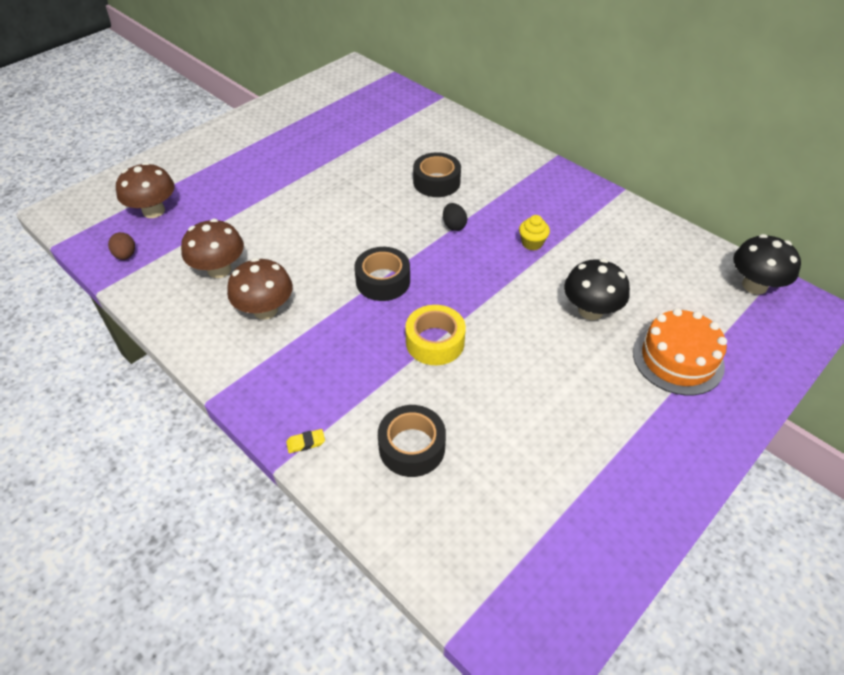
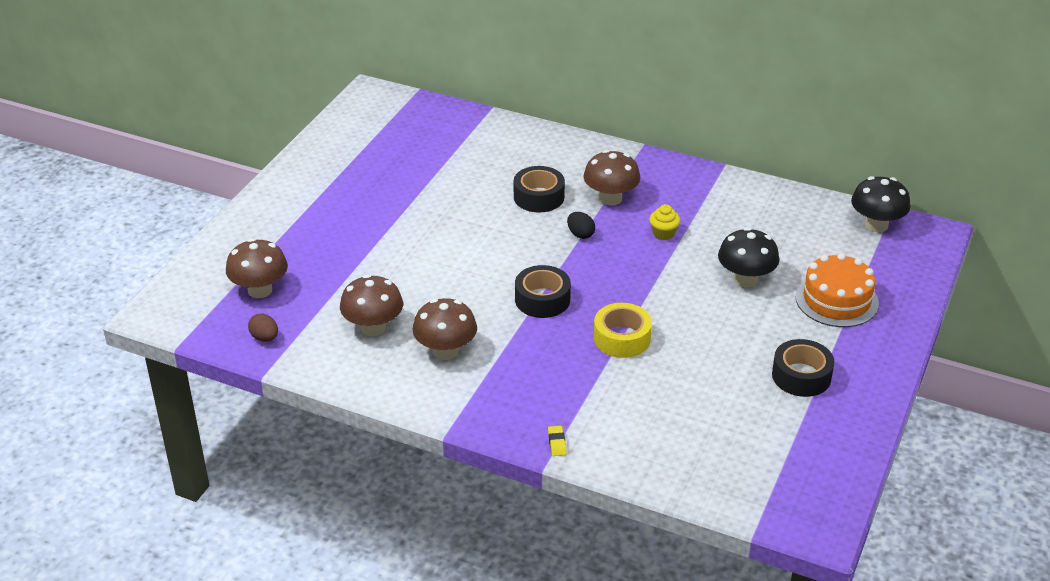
camera: 20 degrees left, 10 degrees down
(306, 443) = (557, 443): yellow eraser -> yellow eraser turned 60 degrees counterclockwise
(412, 447) = (650, 422): black tape -> black tape (801, 376)
(500, 198) = (610, 198): none -> brown mushroom

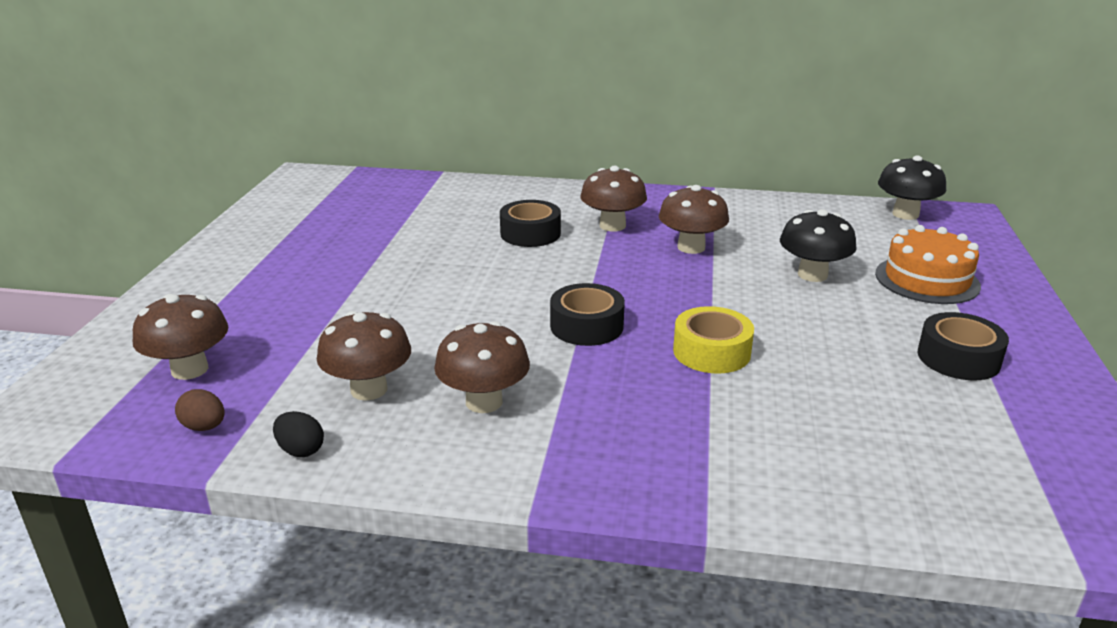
camera: 15 degrees left, 10 degrees down
(557, 443) = (705, 495): yellow eraser -> none
(580, 234) = (597, 259): black egg -> black egg (300, 450)
(663, 233) = (691, 247): yellow cupcake -> brown mushroom

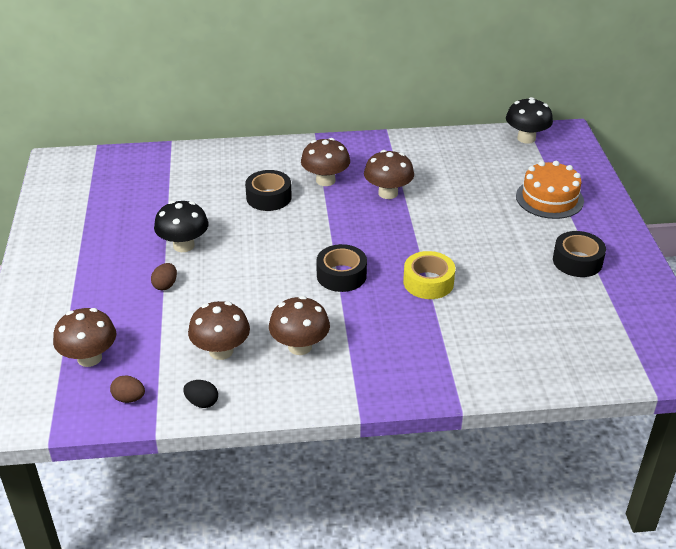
camera: 15 degrees left, 10 degrees up
(344, 304) = (165, 285): none -> brown egg
(812, 275) = (476, 206): black mushroom -> black mushroom (184, 245)

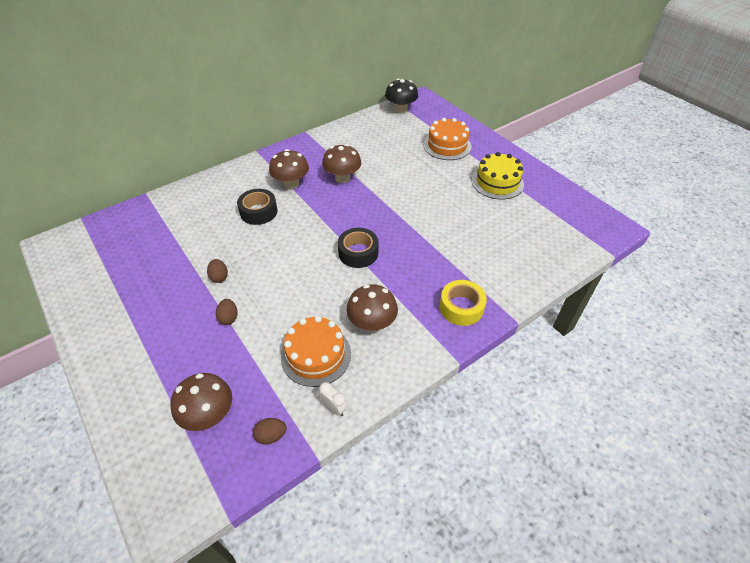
camera: 30 degrees left, 10 degrees up
(184, 245) = (219, 277): black mushroom -> brown egg
(202, 402) = (334, 408): black egg -> white clock
(221, 351) = (316, 355): brown mushroom -> orange cake
(428, 282) = (420, 234): yellow tape -> yellow tape (461, 307)
(577, 261) = (497, 182): black tape -> yellow cake

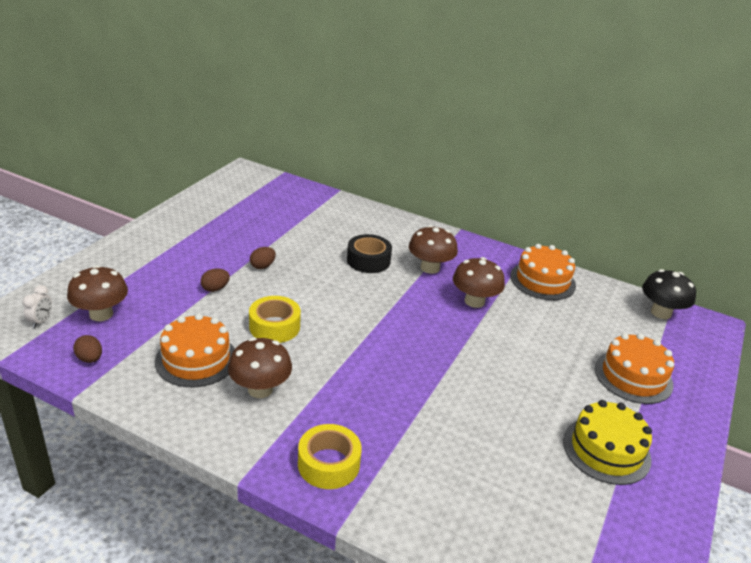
camera: 60 degrees right, 15 degrees down
(304, 293) = (274, 326): none -> yellow tape
(334, 408) = (134, 392): white clock -> white clock (41, 321)
(341, 139) = (542, 280): none -> orange cake
(358, 253) = (360, 349): black tape -> none

